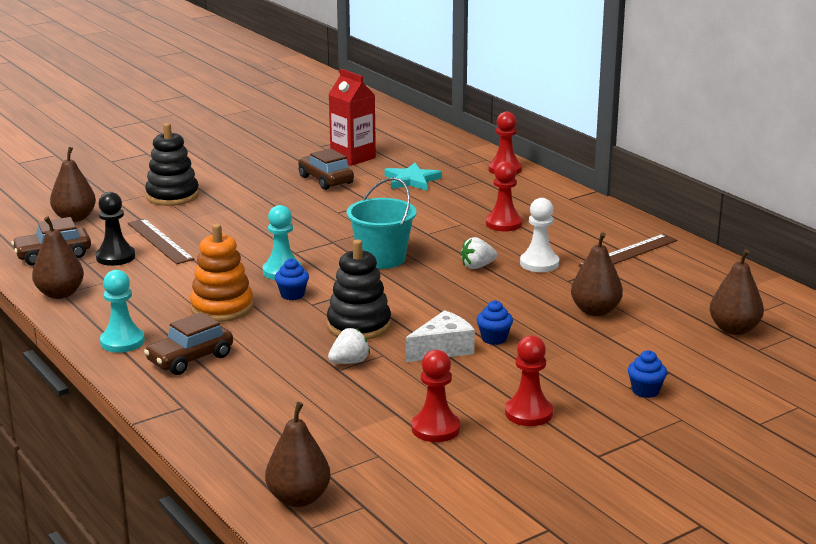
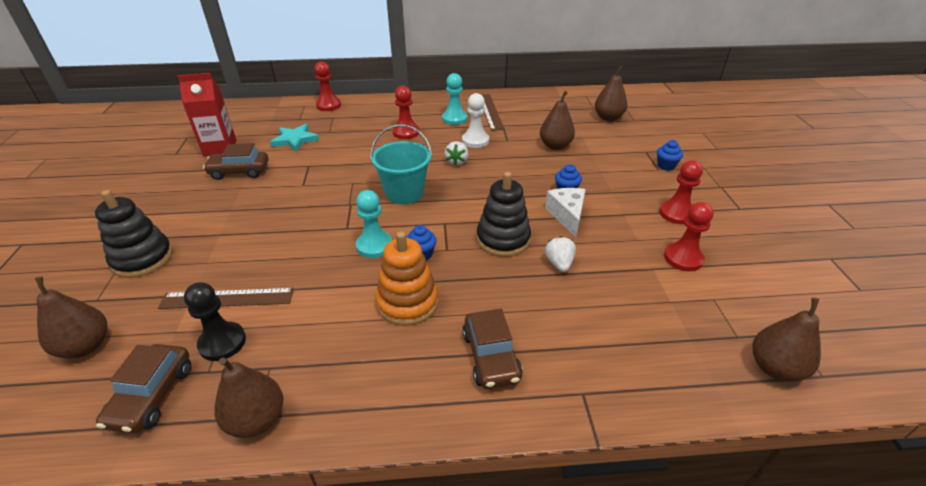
camera: 60 degrees left, 15 degrees up
(122, 342) = (418, 398): turquoise pawn -> turquoise pawn (454, 118)

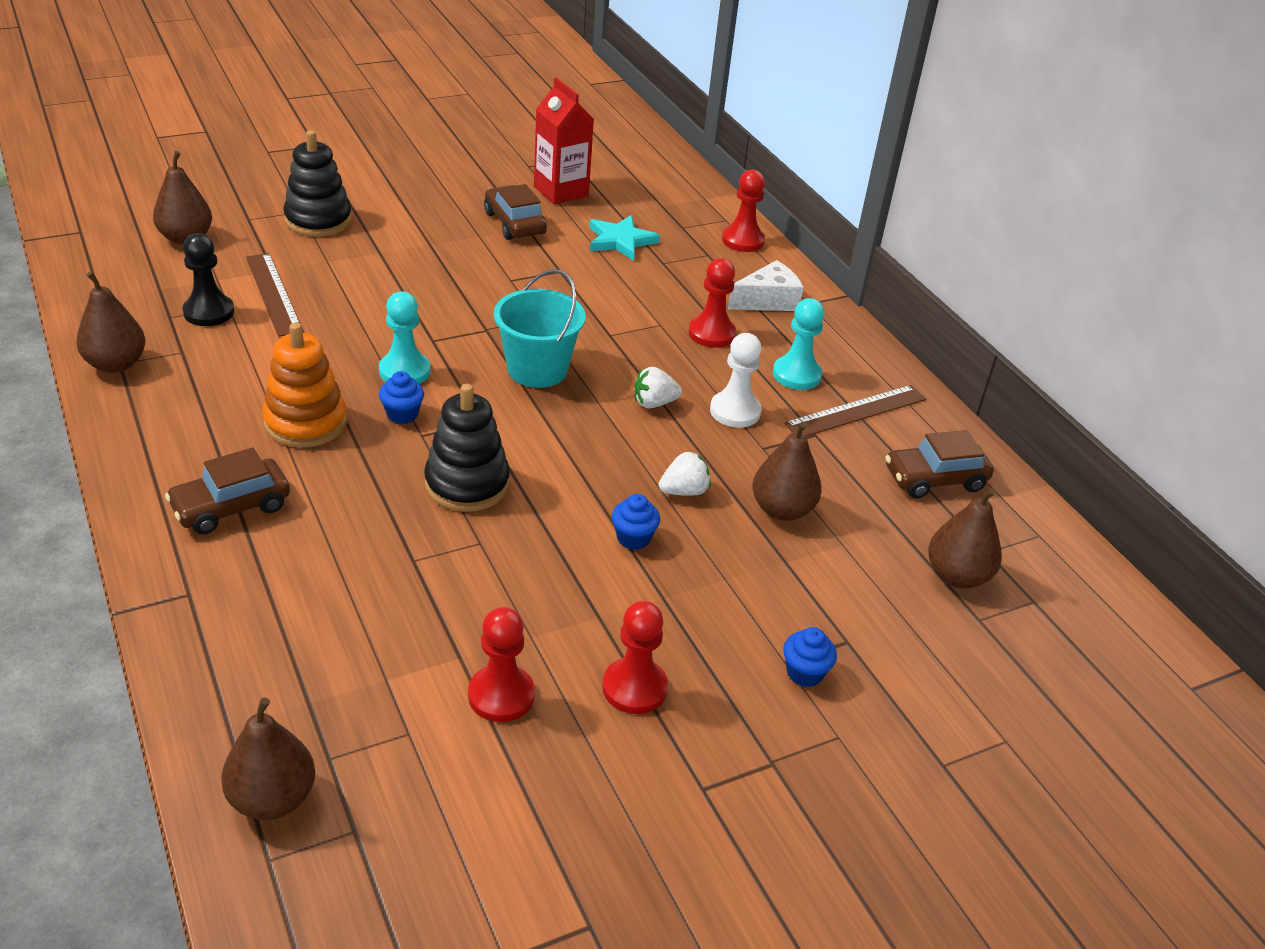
camera: 65 degrees right, 0 degrees up
(152, 395) = (134, 296): brown car -> brown car (935, 479)
(559, 263) = (432, 549): white strawberry -> white strawberry (684, 491)
(567, 215) = (560, 546): white cheese -> white cheese (767, 300)

